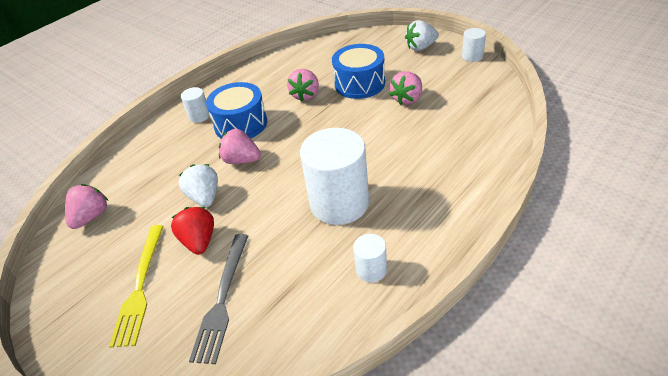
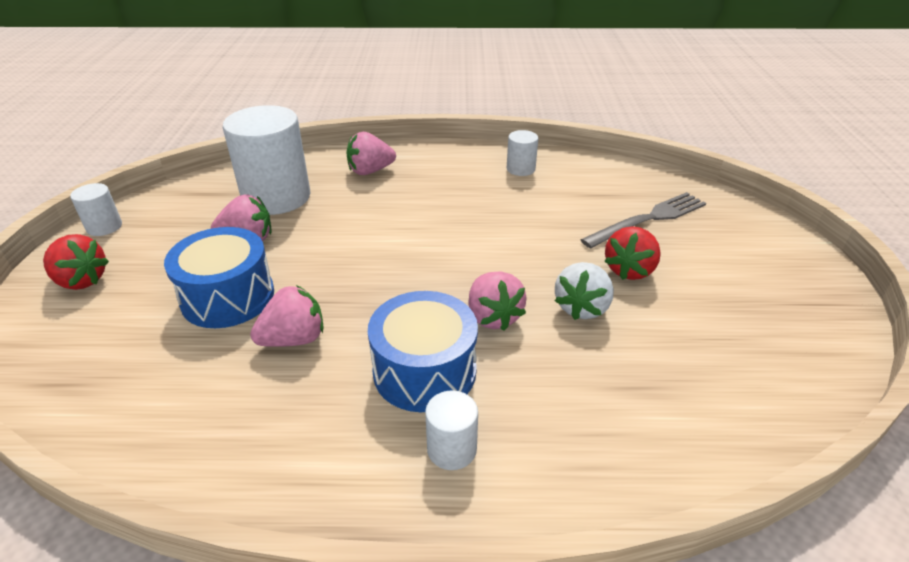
camera: 135 degrees left, 5 degrees down
(91, 217) = (749, 395): pink strawberry -> pink strawberry (370, 171)
(140, 287) = (719, 273): yellow fork -> none
(339, 203) = (473, 212): white cylinder -> white cylinder (276, 197)
(421, 47) = (81, 280): white strawberry -> red strawberry

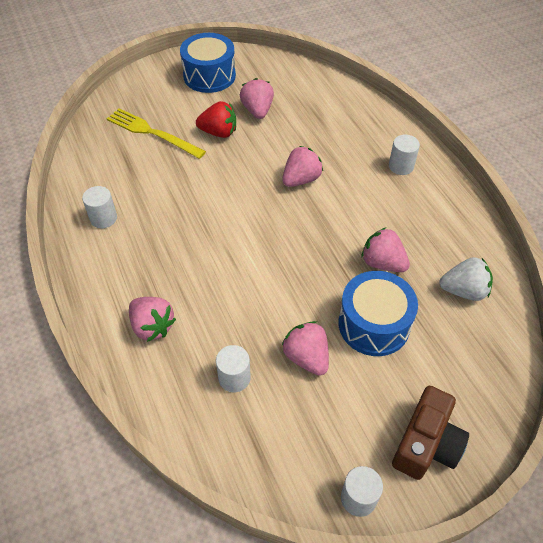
camera: 115 degrees left, 15 degrees up
(81, 280) = (426, 443): red strawberry -> brown camera
(276, 197) = (234, 378): white cylinder -> white cylinder, size x0.46
(424, 371) = (362, 193): blue drum -> blue drum (209, 75)
(582, 307) = (268, 145): white strawberry -> white strawberry (464, 290)
(648, 219) = (152, 133): grey fork -> yellow fork
(670, 320) = (257, 110): none -> pink strawberry

